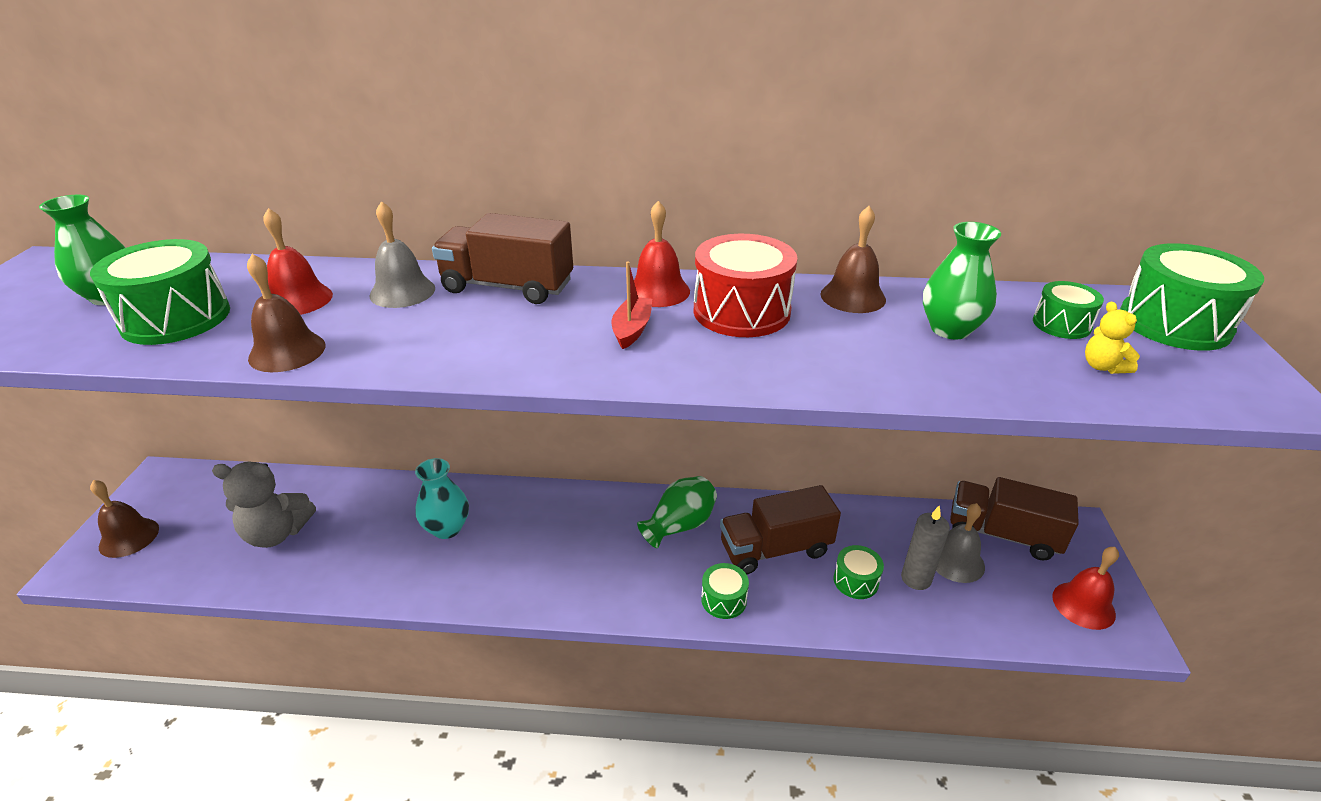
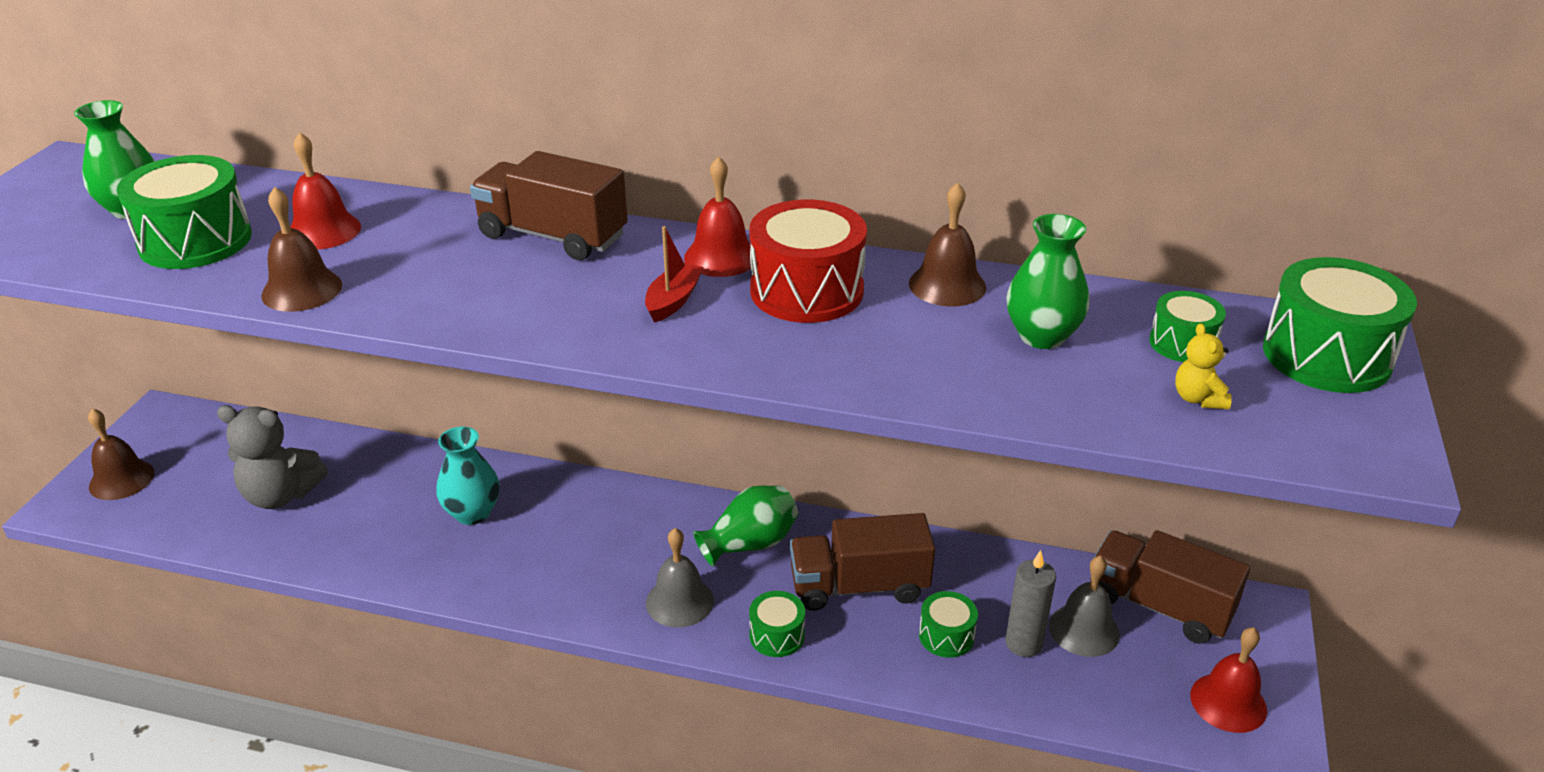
camera: 10 degrees right, 0 degrees up
(402, 292) = (436, 231): grey bell -> grey bell (679, 601)

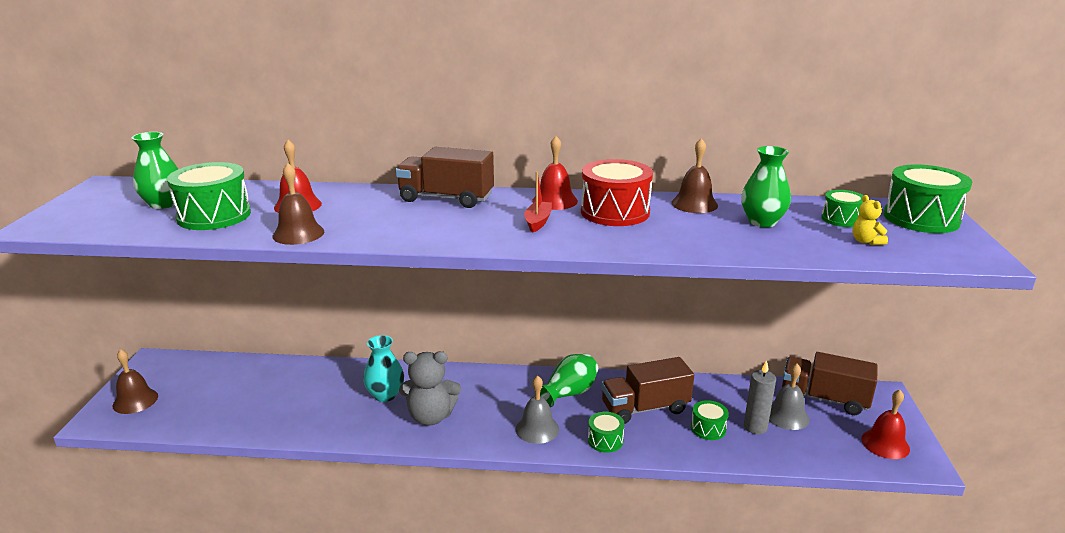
camera: 10 degrees left, 10 degrees down
(281, 495) = (251, 398): grey teddy bear -> grey teddy bear (431, 417)

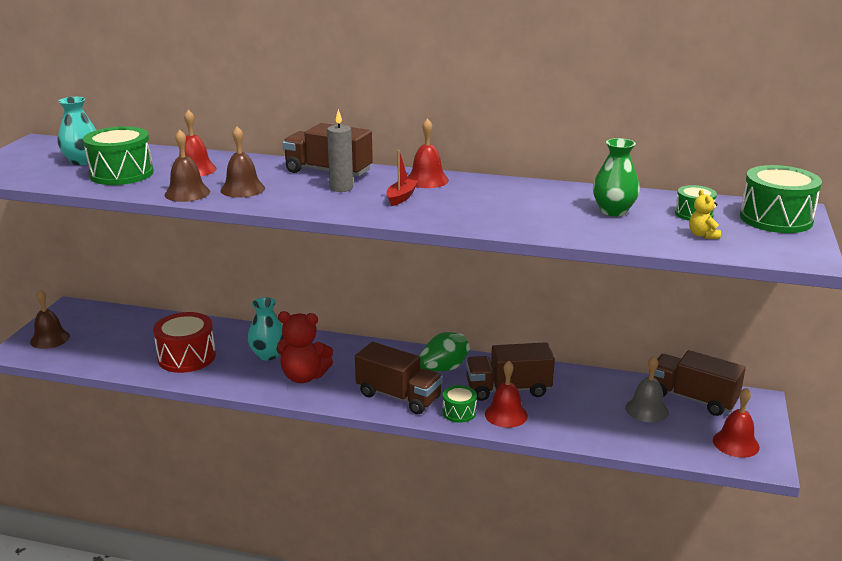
camera: 10 degrees right, 0 degrees up
(163, 204) = (82, 161): green vase -> turquoise vase
(431, 417) = (304, 377): grey teddy bear -> red teddy bear
(537, 429) = (398, 396): grey bell -> brown truck
(615, 212) = (477, 193): red drum -> red drum (186, 357)
(653, 437) = (506, 414): none -> red bell
(694, 204) = (558, 191): brown bell -> brown bell (242, 189)
(708, 428) = (563, 412): green drum -> none
(755, 427) = (610, 416): grey candle -> grey candle (341, 188)

